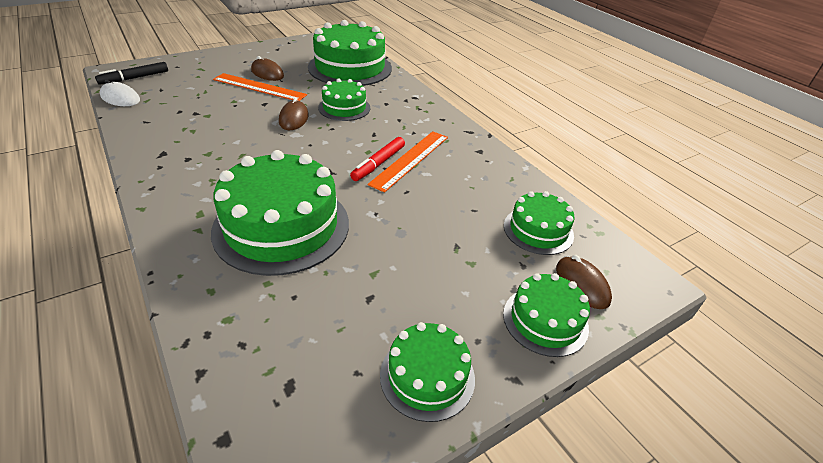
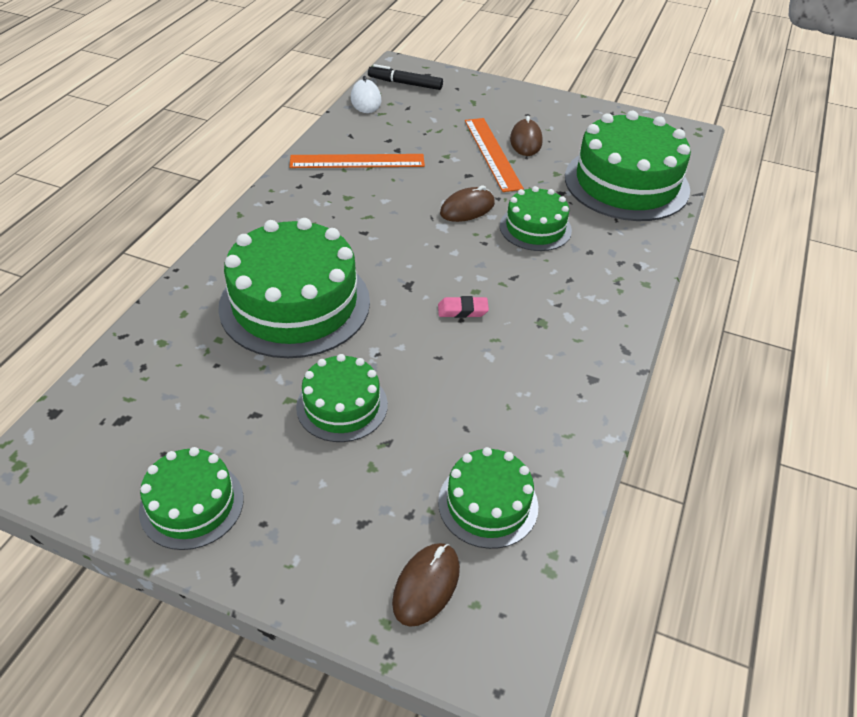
camera: 55 degrees right, 5 degrees up
(378, 163) = (462, 310): red marker -> pink eraser
(410, 159) = (500, 330): orange ruler -> orange ruler (357, 161)
(545, 320) = (336, 570): green cake -> green cake (342, 405)

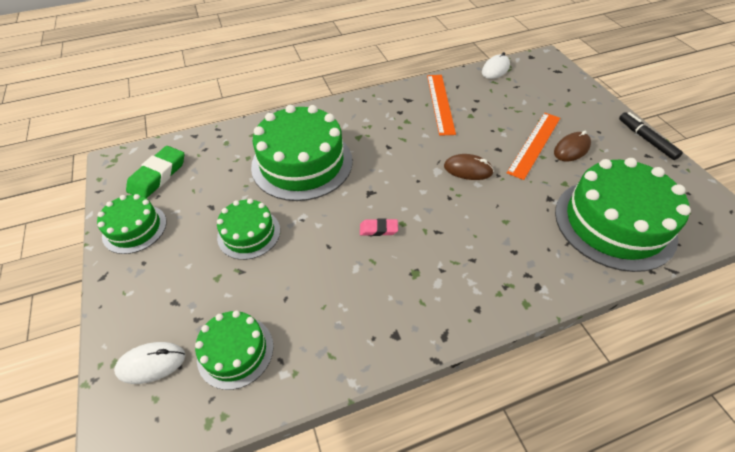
camera: 50 degrees right, 5 degrees up
(125, 435) = (158, 176): none -> green eraser
(357, 161) = (440, 103): orange ruler -> orange ruler turned 45 degrees clockwise
(405, 83) = (535, 70): black marker -> black marker (646, 139)
(426, 585) = (151, 363): brown mouse -> white mouse
(462, 310) = (378, 229): pink eraser -> pink eraser turned 45 degrees counterclockwise
(535, 228) = (496, 210): green cake -> none

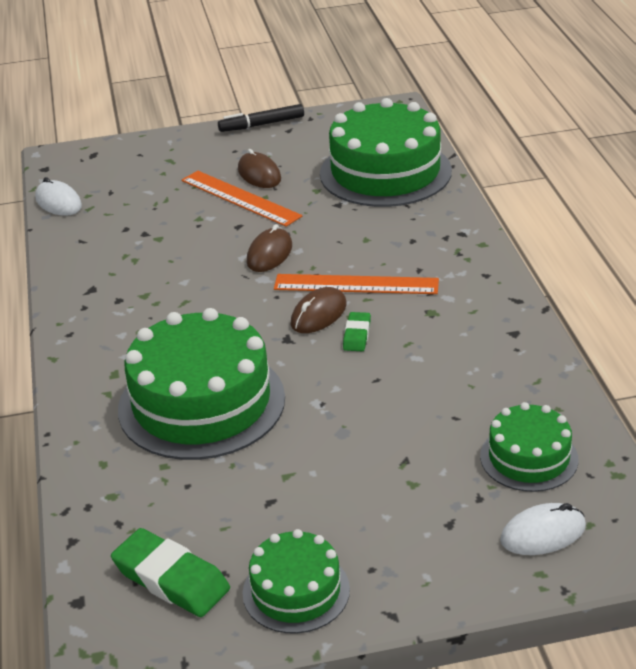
camera: 80 degrees left, 15 degrees down
(151, 363) = (543, 534): white mouse -> white mouse turned 75 degrees clockwise
(249, 233) = (337, 455): green cake -> none
(378, 229) = (357, 335): pink eraser -> green eraser
(400, 205) = (318, 314): none -> brown mouse
(440, 103) = (116, 260): orange ruler -> orange ruler (356, 284)

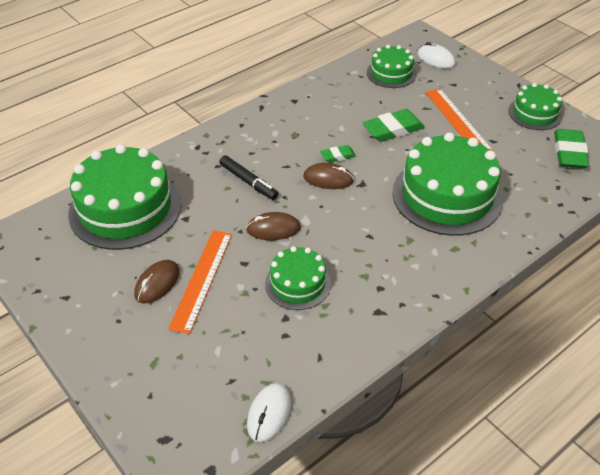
camera: 120 degrees left, 10 degrees up
(178, 250) = (298, 283): none -> green cake
(262, 124) = (59, 321): black marker -> black marker (248, 182)
(356, 284) = (285, 174): orange ruler -> orange ruler (457, 121)
(376, 405) = (393, 129): none -> green eraser

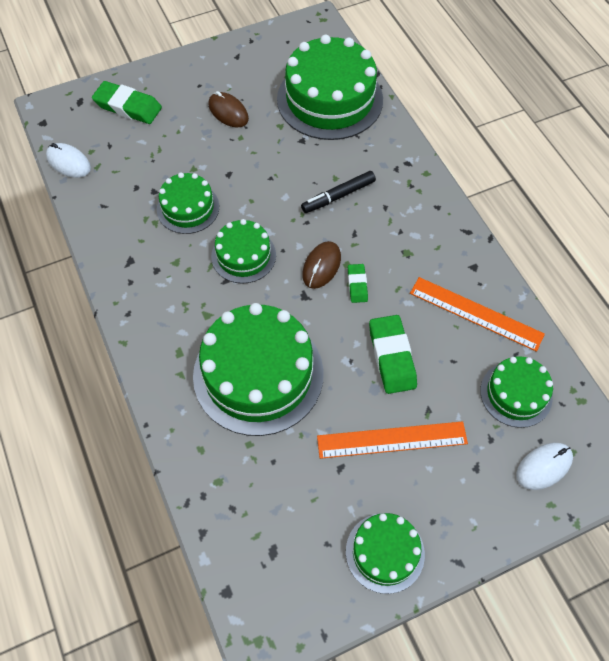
camera: 105 degrees right, 15 degrees up
(201, 279) = (221, 141): orange ruler -> orange ruler (476, 313)
(273, 229) = (263, 203): brown mouse -> none
(337, 229) = (243, 255): none -> green cake
(569, 152) = (290, 557): green eraser -> green eraser (128, 106)

